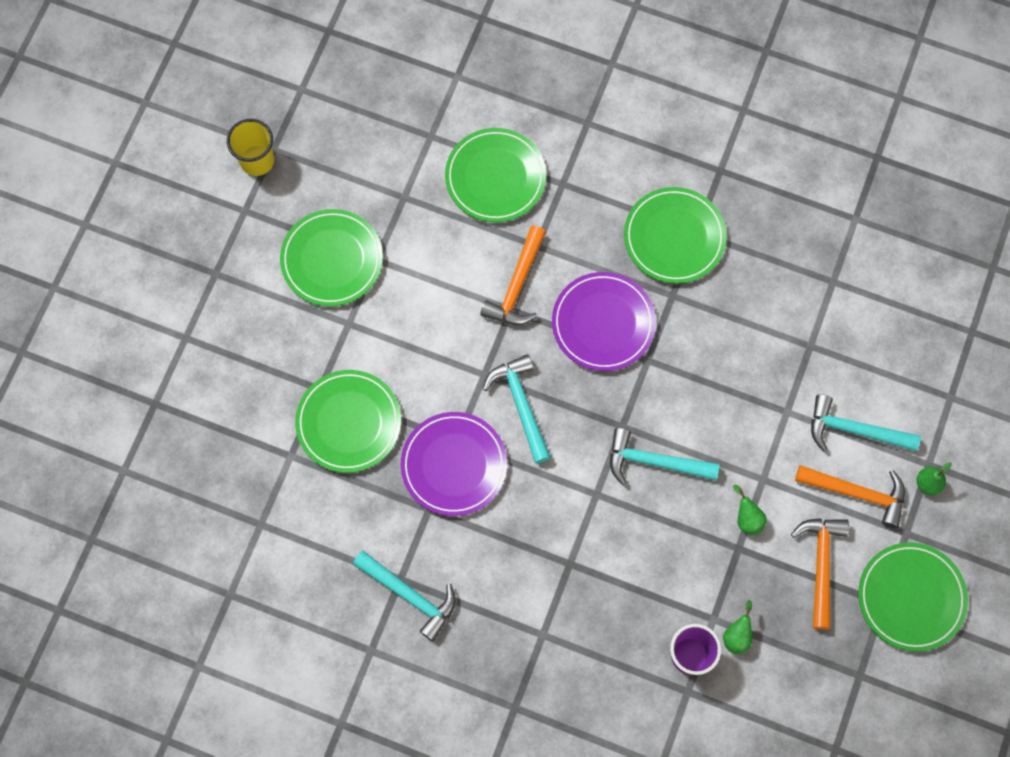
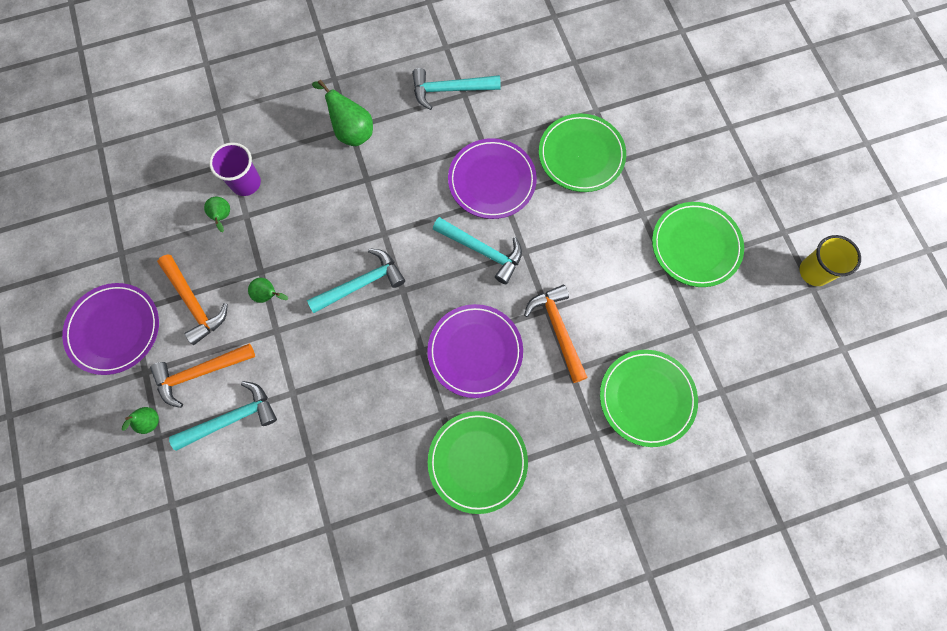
camera: 140 degrees right, 0 degrees up
(544, 629) = (351, 131): none -> green pear
(911, 597) = (114, 329): green plate -> purple plate

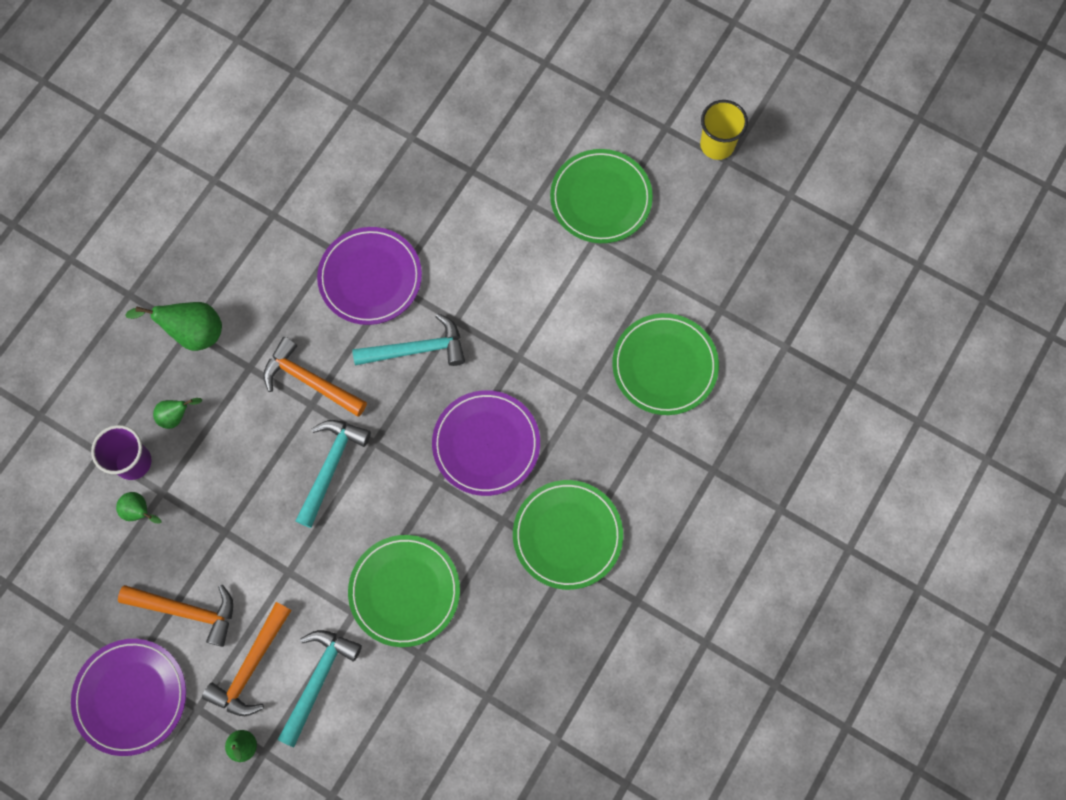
camera: 40 degrees left, 0 degrees up
(268, 295) = (252, 547): green pear -> green pear (176, 416)
(450, 90) = (255, 220): turquoise hammer -> none
(558, 329) = (542, 367): orange hammer -> orange hammer (310, 381)
(581, 155) = (432, 191): green plate -> green plate (404, 591)

